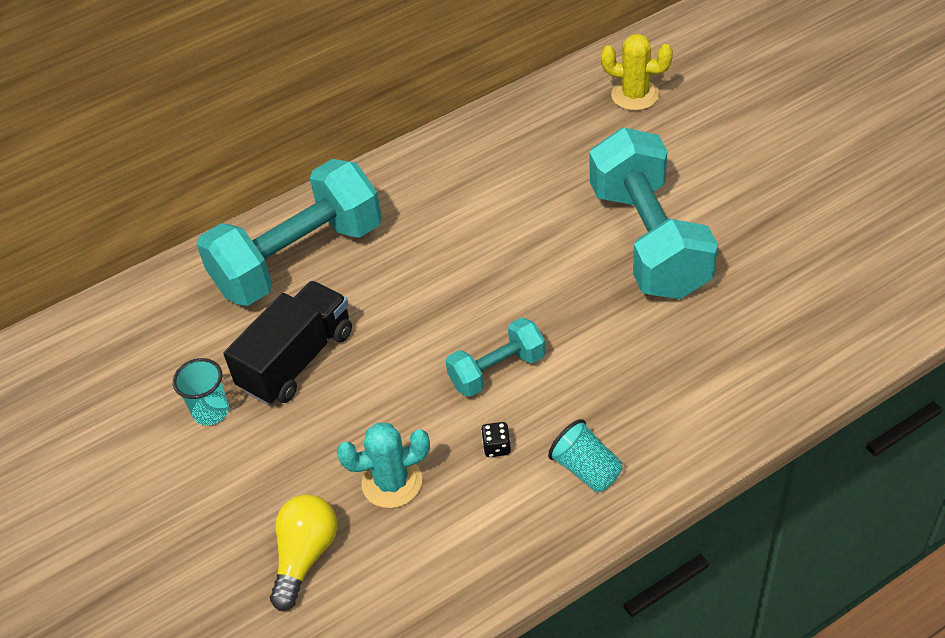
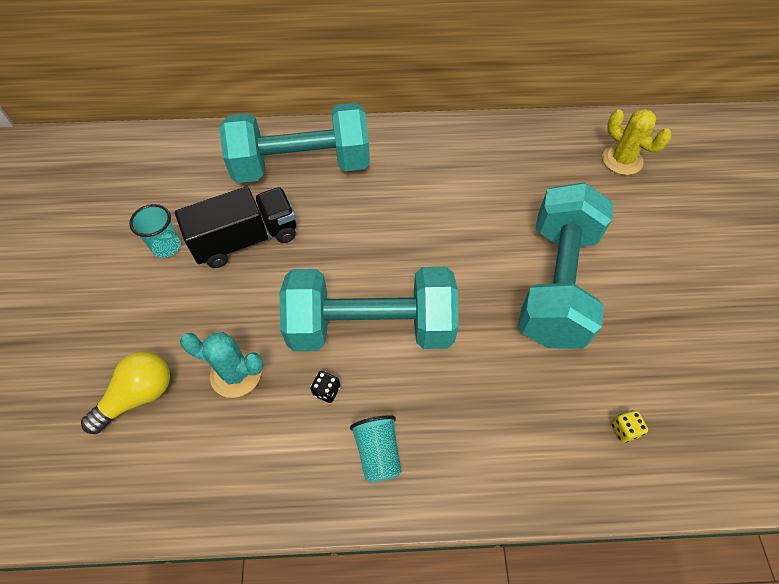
camera: 25 degrees right, 10 degrees up
(497, 370) = (371, 327): turquoise dumbbell -> turquoise dumbbell, size x1.98
(791, 331) = (624, 430): none -> yellow dice

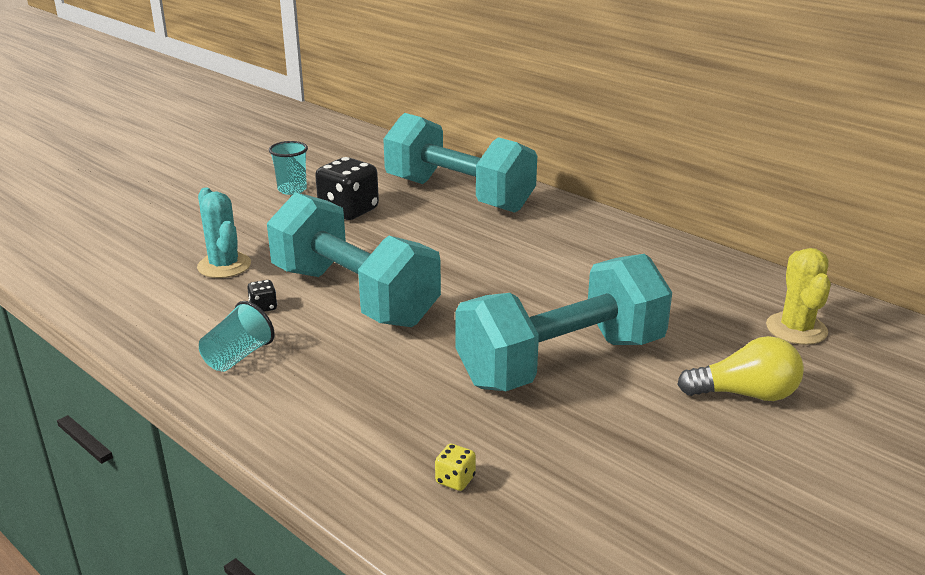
camera: 45 degrees right, 30 degrees down
(138, 396) = (154, 243): yellow light bulb -> yellow light bulb (745, 394)
(246, 240) = (348, 211): black truck -> black dice

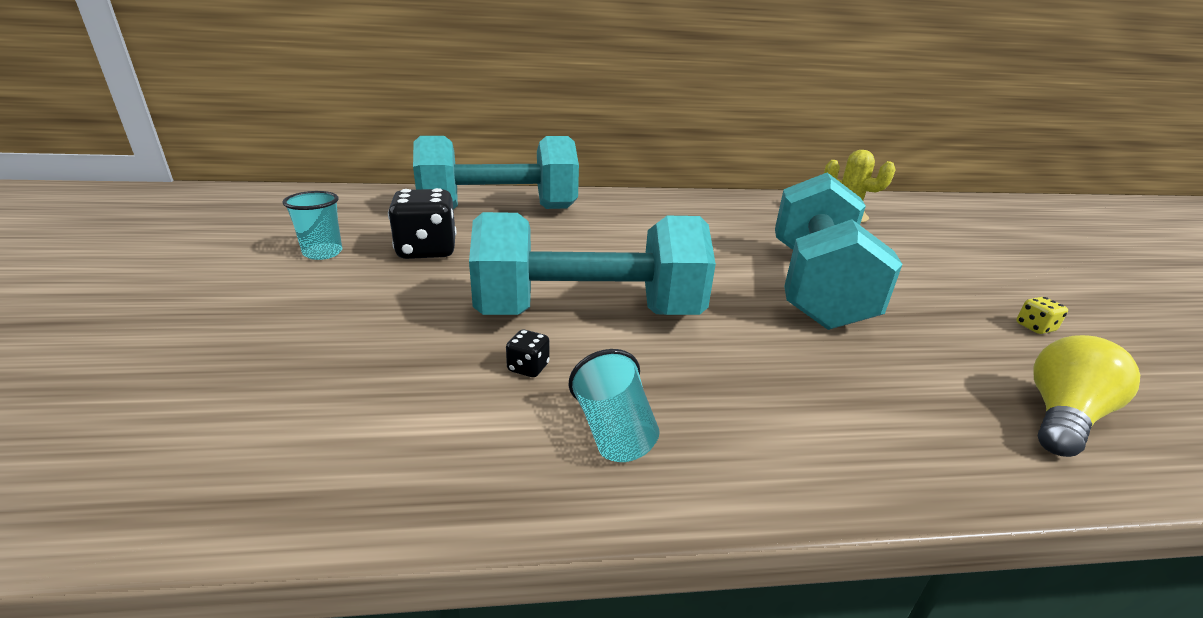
camera: 50 degrees left, 0 degrees up
(224, 266) = (391, 351): turquoise cactus -> none
(455, 480) = (978, 405): yellow dice -> yellow dice (1035, 327)
(745, 394) = (913, 256): yellow light bulb -> yellow light bulb (1062, 416)

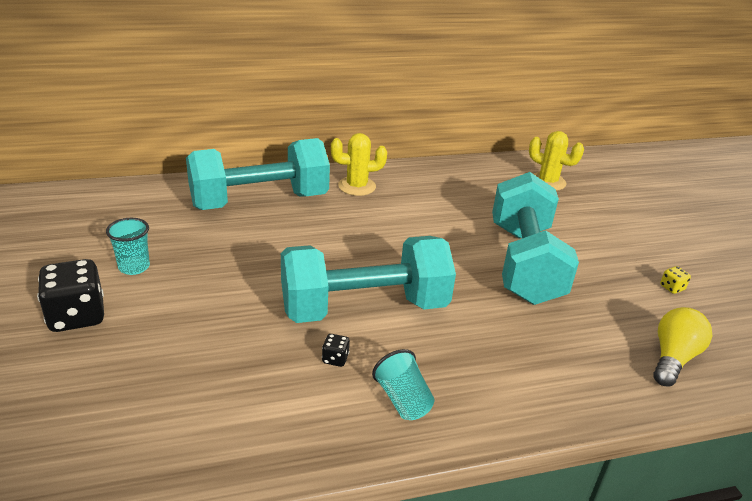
camera: 10 degrees left, 5 degrees up
(427, 250) = (218, 256): black dice -> black dice (77, 316)
(615, 205) = (357, 186): none -> yellow cactus

